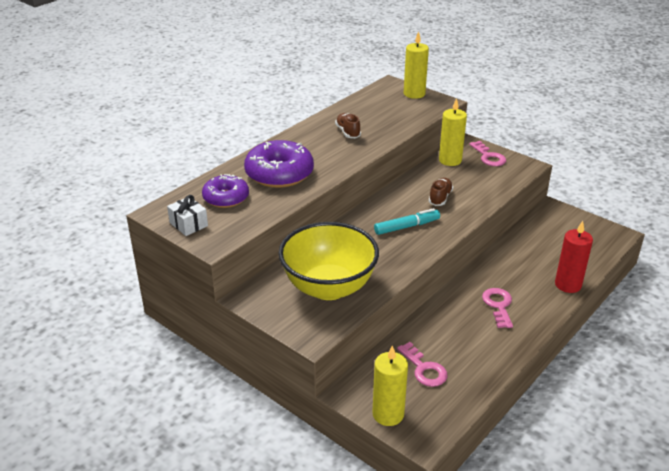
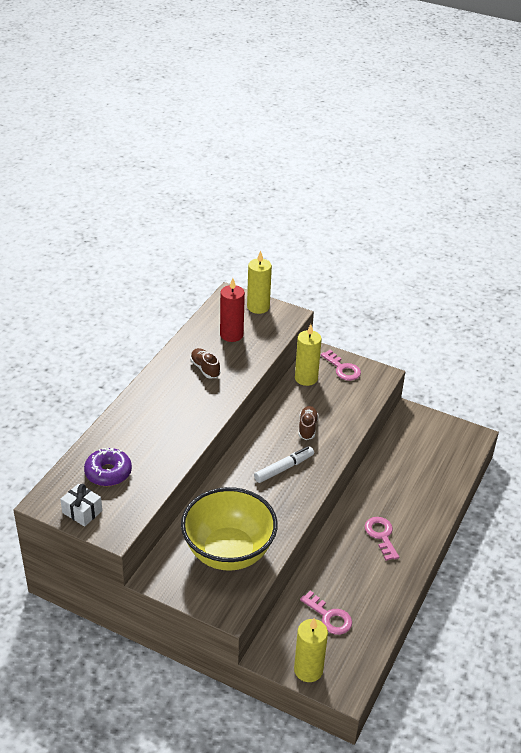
camera: 15 degrees left, 5 degrees up
(279, 174) = (152, 434): purple donut -> none
(406, 227) = (283, 468): turquoise marker -> white marker
(568, 285) = (439, 502): red candle -> red candle (231, 335)

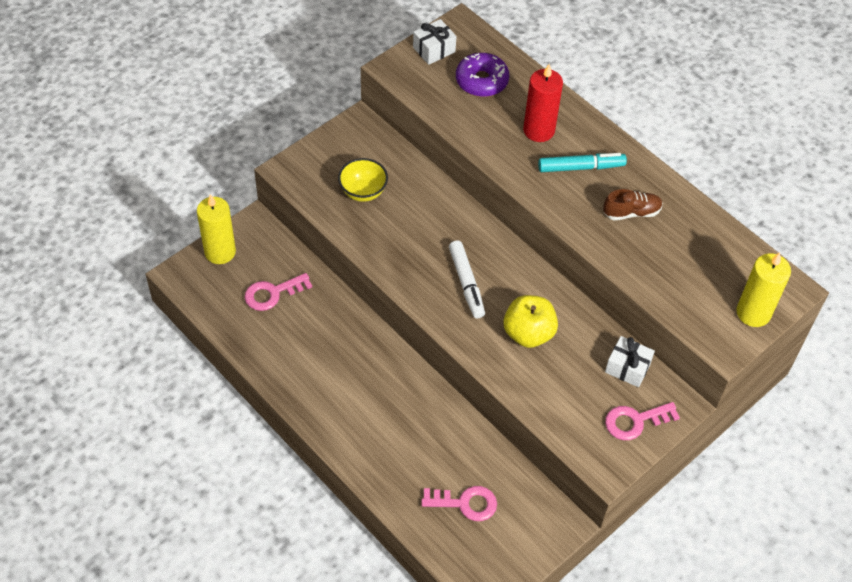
camera: 110 degrees right, 15 degrees up
(175, 400) = (580, 167): none -> turquoise marker
(228, 552) = (363, 192): yellow bowl -> yellow bowl, size x0.46
(231, 335) = (695, 261): red candle -> red candle (539, 130)
(306, 378) = (627, 368): yellow candle -> white gift
(307, 428) = (528, 333): brown shoe -> yellow apple
(381, 535) = (359, 390): pink key -> pink key (465, 503)

